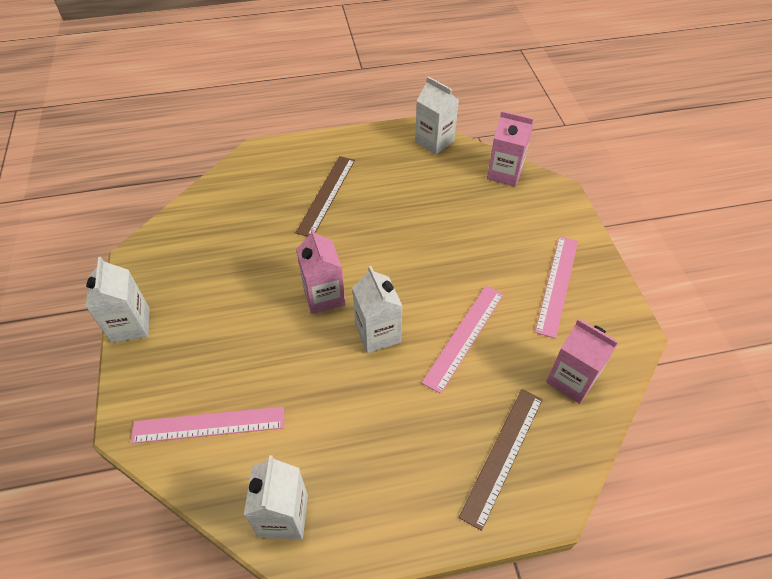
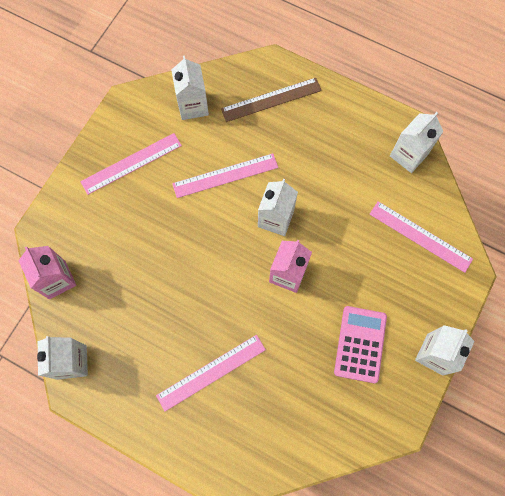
camera: 140 degrees left, 20 degrees up
(212, 288) = (360, 344): none -> pink calculator
(326, 195) = (211, 372): brown ruler -> pink ruler
(571, 379) = (193, 106): pink carton -> white carton

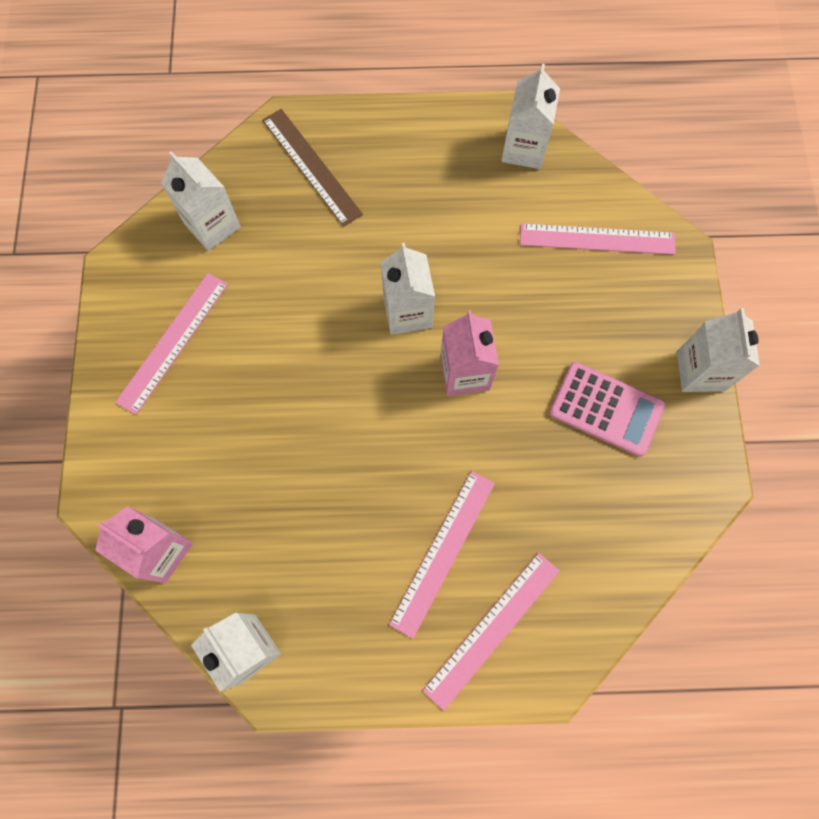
camera: 30 degrees left, 0 degrees up
(225, 175) = (309, 292): pink ruler -> pink ruler (492, 629)
(271, 99) = (311, 166): brown ruler -> brown ruler turned 75 degrees counterclockwise
(360, 344) = (606, 409): pink calculator -> pink calculator turned 135 degrees clockwise

